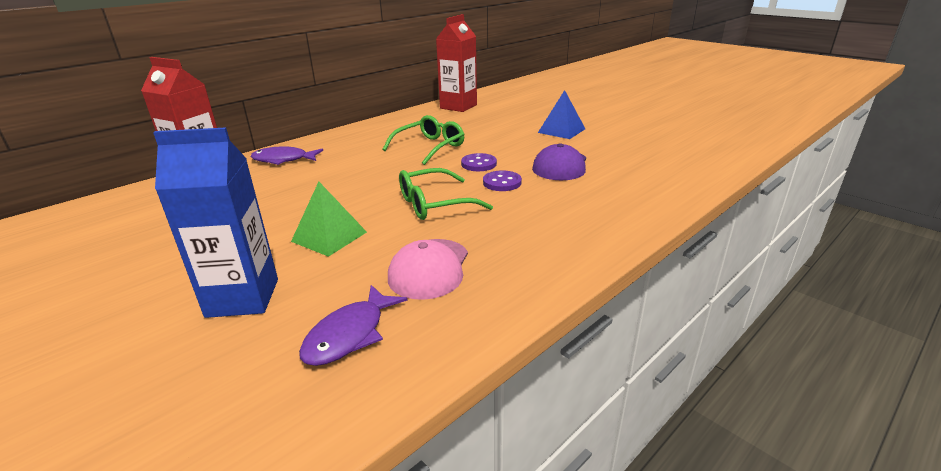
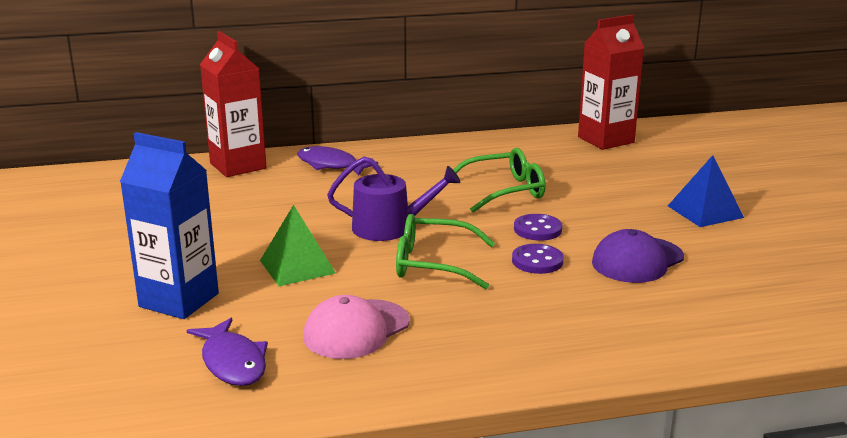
camera: 30 degrees right, 5 degrees down
(350, 335) = (232, 362): purple fish -> purple fish turned 90 degrees counterclockwise
(375, 189) = (389, 227): none -> purple watering can

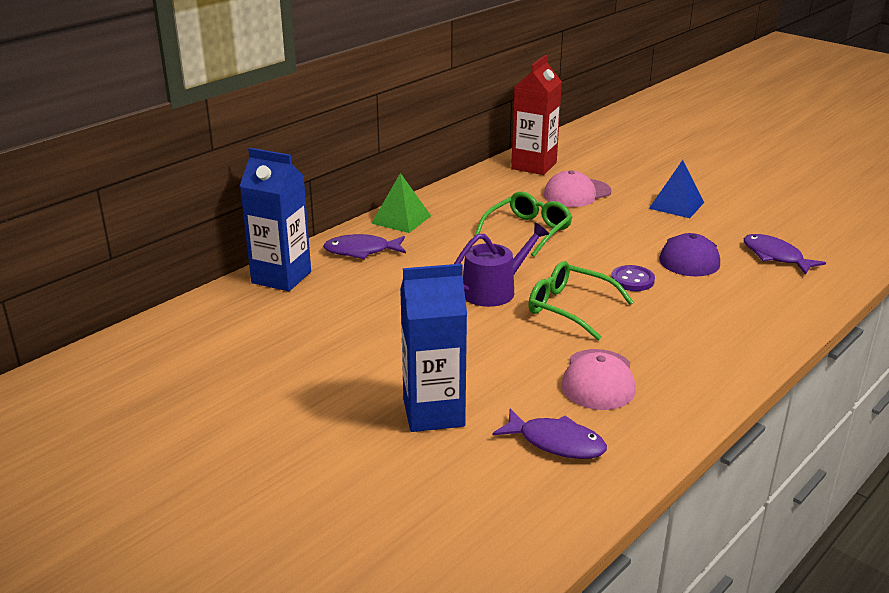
camera: 35 degrees left, 5 degrees up
(238, 166) = (281, 277): red carton -> blue carton
(297, 266) = (478, 348): green pyramid -> green pyramid (401, 219)
(433, 264) = (570, 308): green glasses -> green glasses turned 60 degrees clockwise
(537, 229) = (596, 255): purple button -> none
(610, 173) = (577, 193): none -> pink cap
(743, 291) = (775, 256): none -> purple fish

